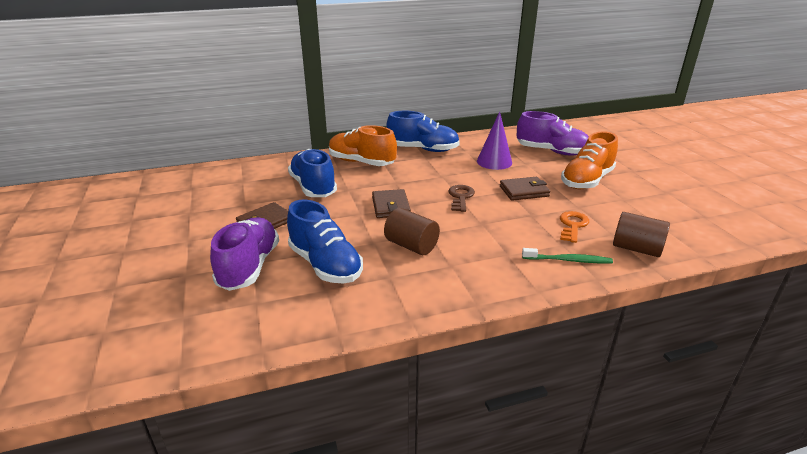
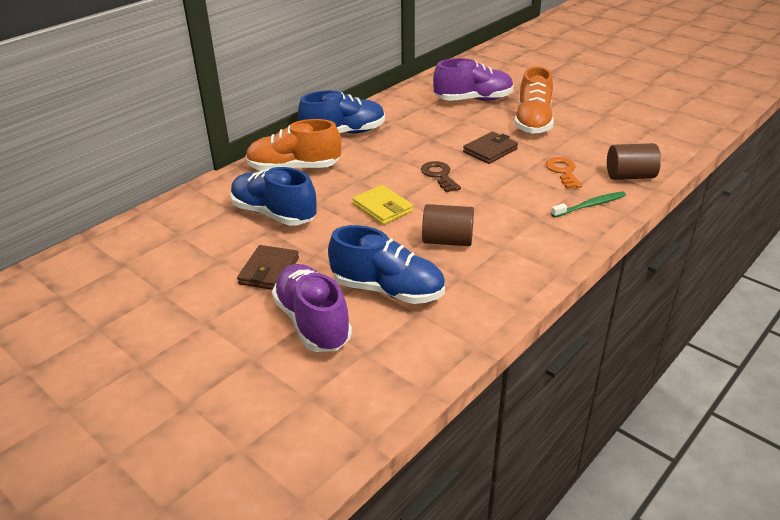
camera: 30 degrees left, 5 degrees up
(390, 206) = (382, 208): brown wallet -> yellow wallet
(494, 161) = (431, 127): purple cone -> none

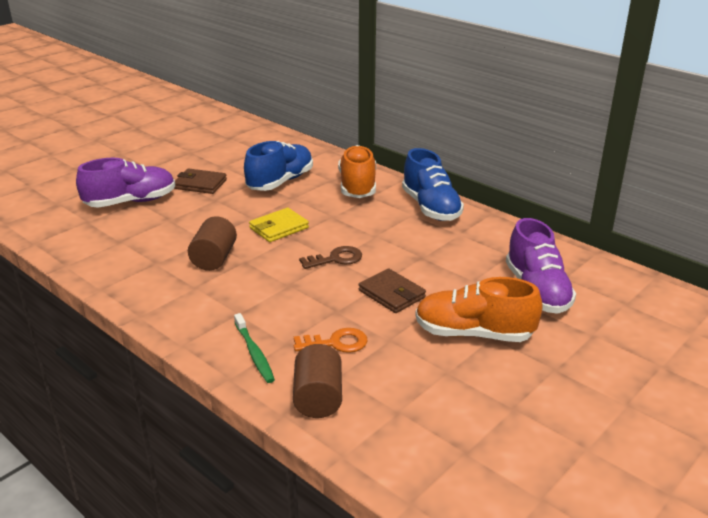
camera: 90 degrees right, 5 degrees down
(388, 290) = (154, 230): blue shoe -> none

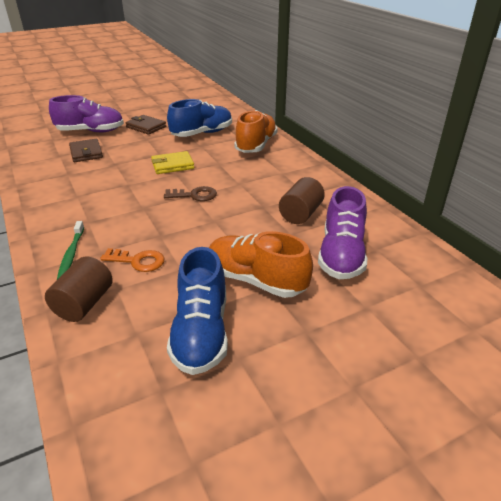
camera: 20 degrees right, 5 degrees up
(214, 258) = (108, 178): brown cylinder -> brown cylinder (300, 214)
(391, 294) = (214, 231): brown wallet -> brown wallet (86, 153)
(431, 208) = (301, 170): blue shoe -> blue shoe (201, 332)

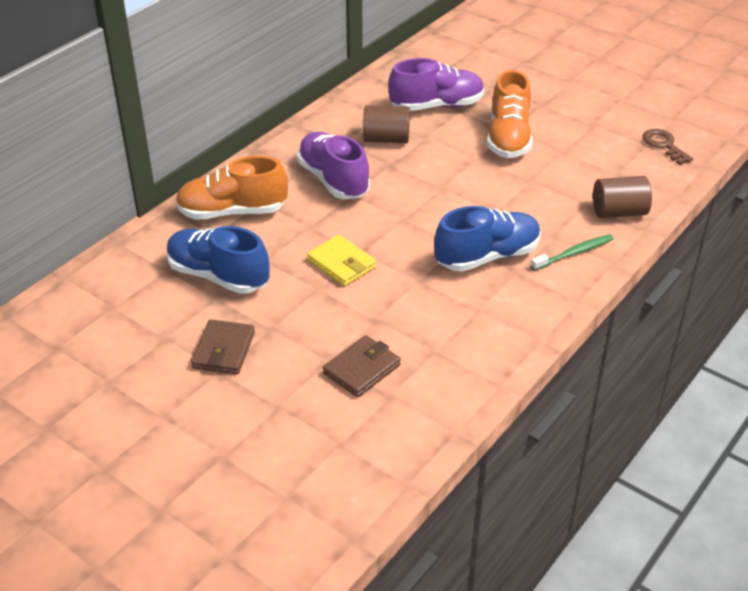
camera: 115 degrees left, 5 degrees up
(91, 131) = (280, 411): purple shoe -> purple shoe (333, 180)
(138, 261) = (544, 208): orange key -> none
(194, 195) = (403, 217): brown key -> brown key (664, 145)
(201, 332) = (587, 146): blue shoe -> blue shoe (487, 256)

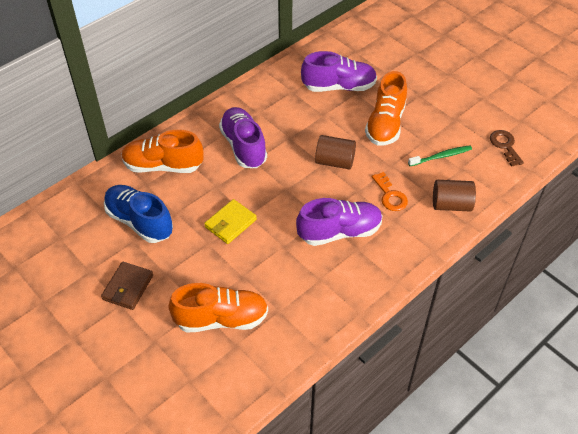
camera: 10 degrees right, 10 degrees up
(341, 264) = (230, 223): yellow wallet -> yellow wallet turned 75 degrees clockwise
(362, 369) = (221, 319): brown wallet -> orange shoe
(386, 139) = (292, 113): brown cylinder -> brown cylinder (334, 161)
(487, 256) = (339, 232): blue shoe -> purple shoe
(539, 211) = (390, 195): none -> orange key
(574, 253) = (406, 238): green toothbrush -> green toothbrush (441, 156)

